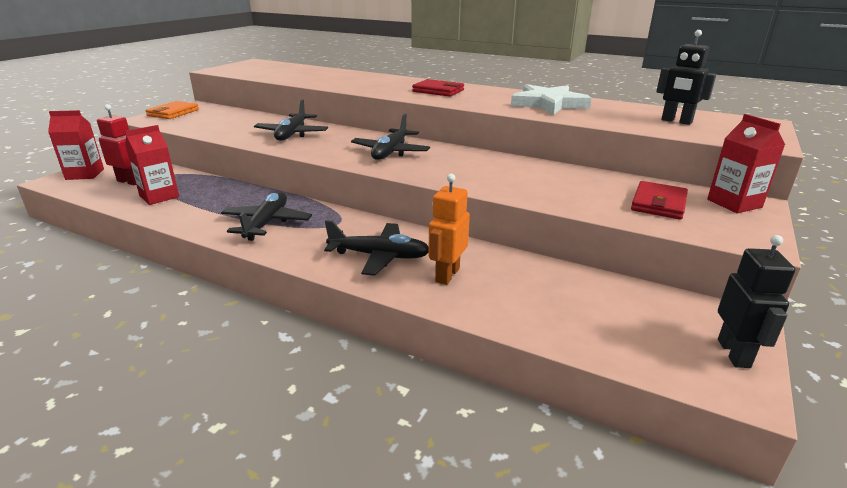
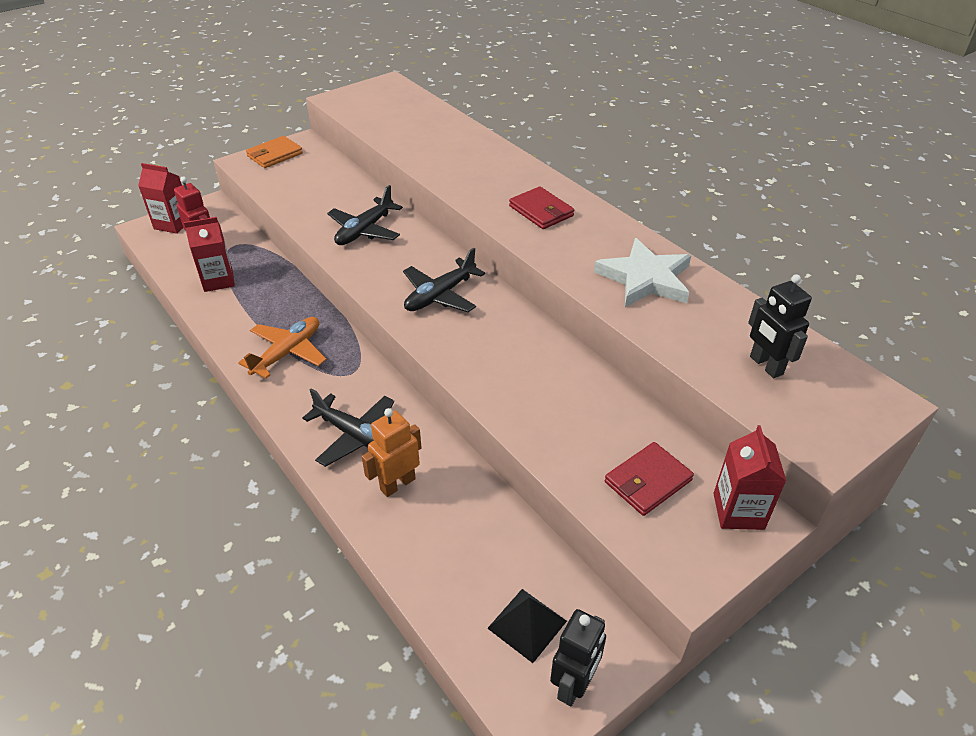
camera: 25 degrees right, 15 degrees up
(267, 223) = (288, 353): black plane -> orange plane
(652, 328) = (527, 624): none -> black pyramid

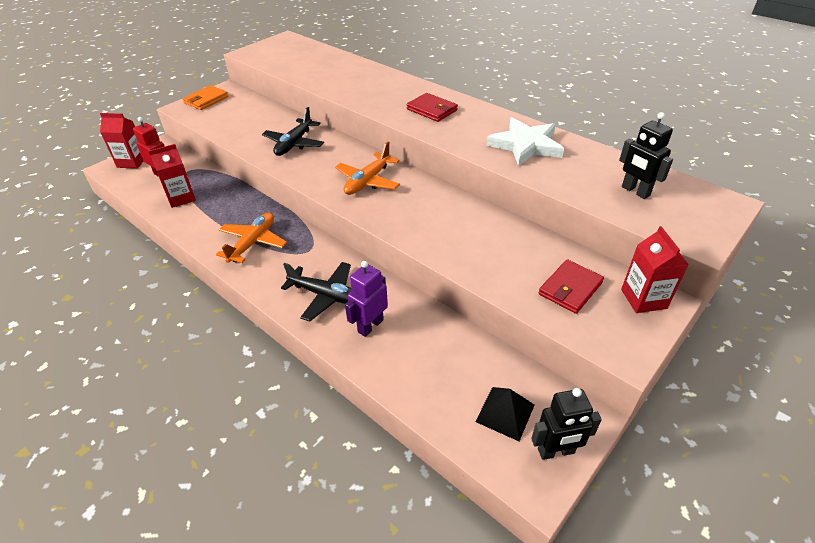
camera: 10 degrees left, 0 degrees up
(397, 484) = (370, 326): orange robot -> purple robot
(440, 295) = (368, 181): black plane -> orange plane
(574, 685) = (556, 451): black robot -> black robot turned 60 degrees clockwise

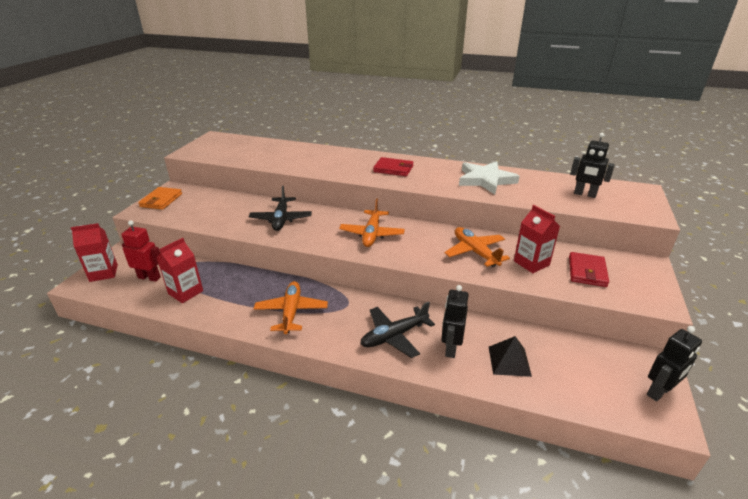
camera: 25 degrees left, 10 degrees down
(326, 295) = (394, 336): black plane -> black plane turned 150 degrees clockwise
(370, 326) = (450, 348): purple robot -> black robot
(459, 230) = (475, 252): none -> orange plane
(505, 413) = (603, 378): black pyramid -> black pyramid (509, 361)
(643, 299) = (636, 265): red carton -> red carton (531, 263)

